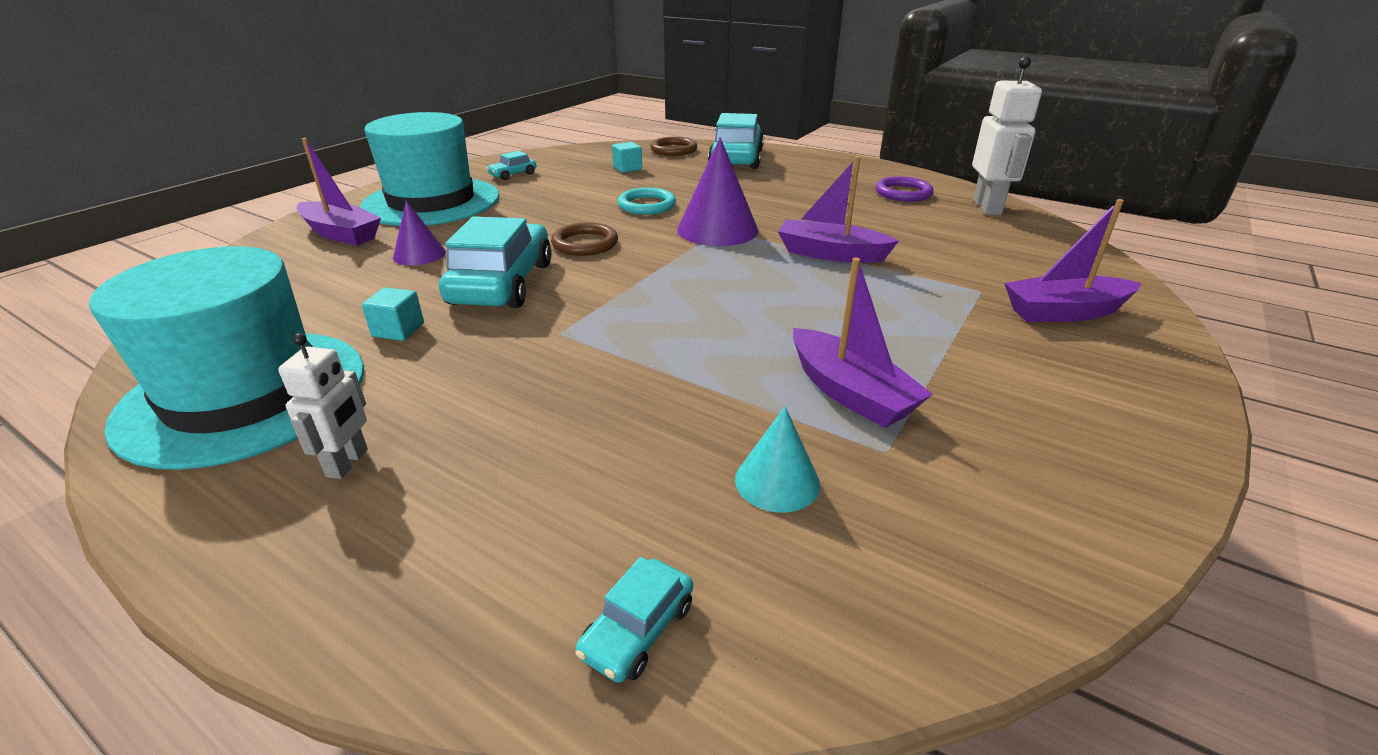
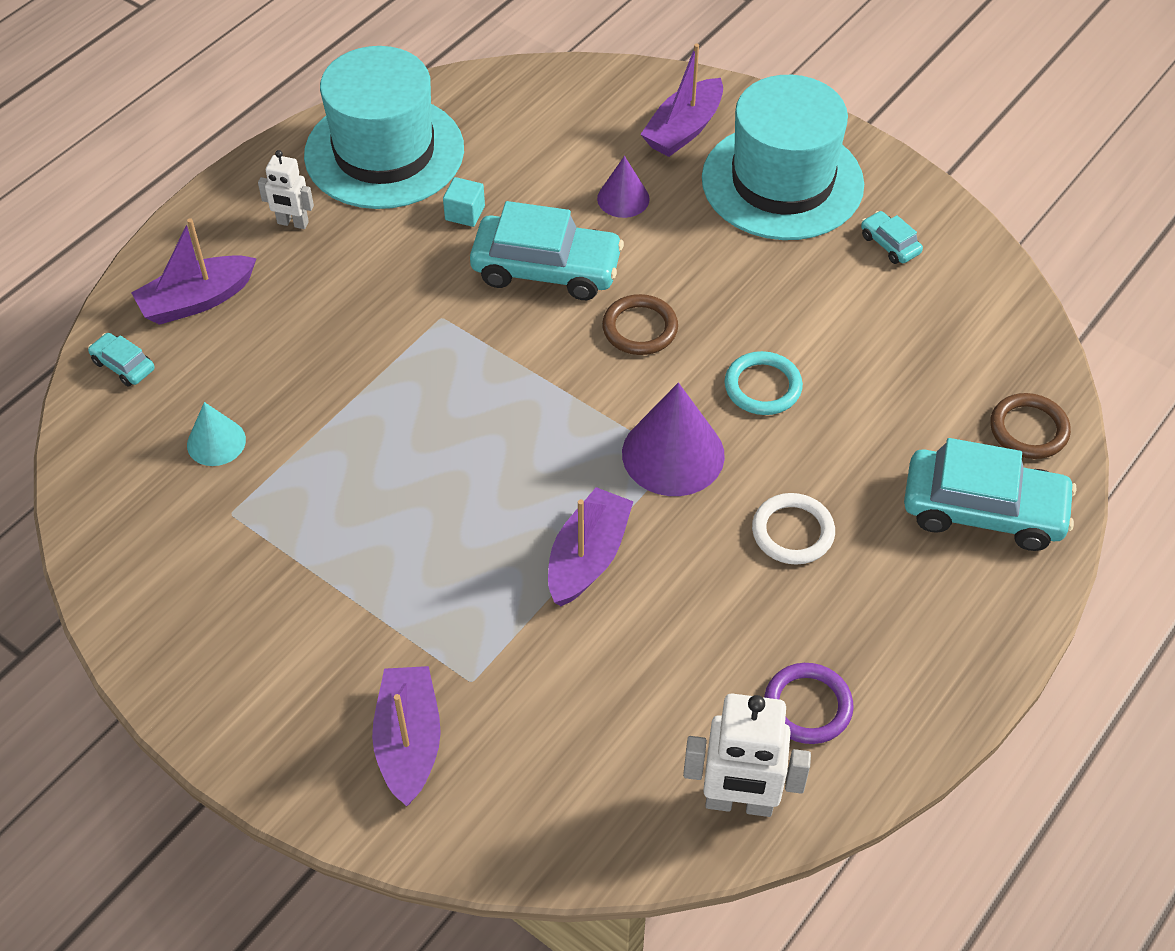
camera: 95 degrees right, 20 degrees up
(627, 168) = (923, 368): turquoise cube -> none
(773, 197) = (792, 532): none -> white ring
(850, 393) = (306, 508): purple boat -> purple boat (197, 300)

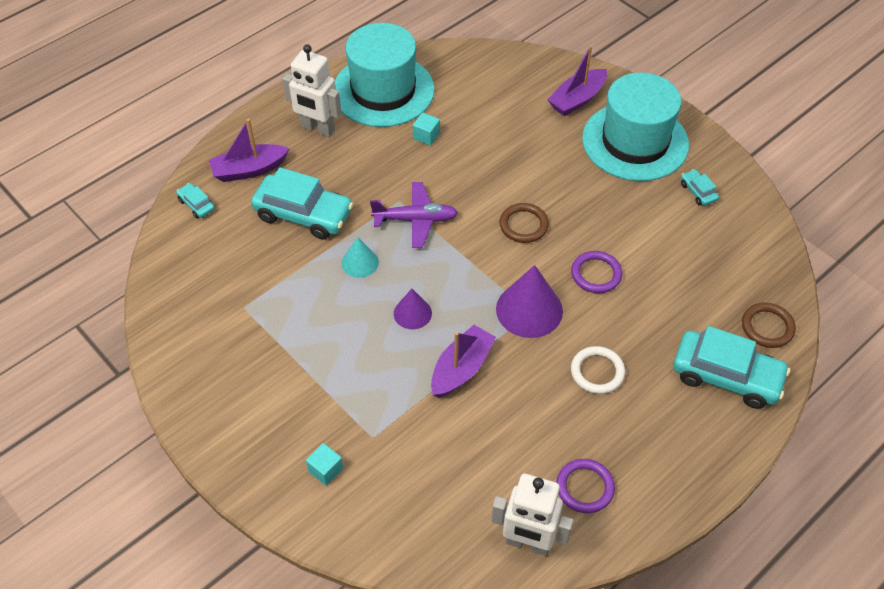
camera: 10 degrees right, 0 degrees up
(216, 442) = (243, 261): turquoise cone -> turquoise cone (360, 262)
(292, 223) = (317, 128): white robot -> white robot, size x1.74
(409, 742) = (325, 470): purple boat -> turquoise cube
(473, 342) = (416, 220): none -> purple plane
(546, 269) = (471, 178): turquoise car -> turquoise car (303, 214)
(623, 198) = (529, 139): purple cone -> purple cone (412, 313)
(762, 387) = (596, 274): turquoise ring -> purple ring

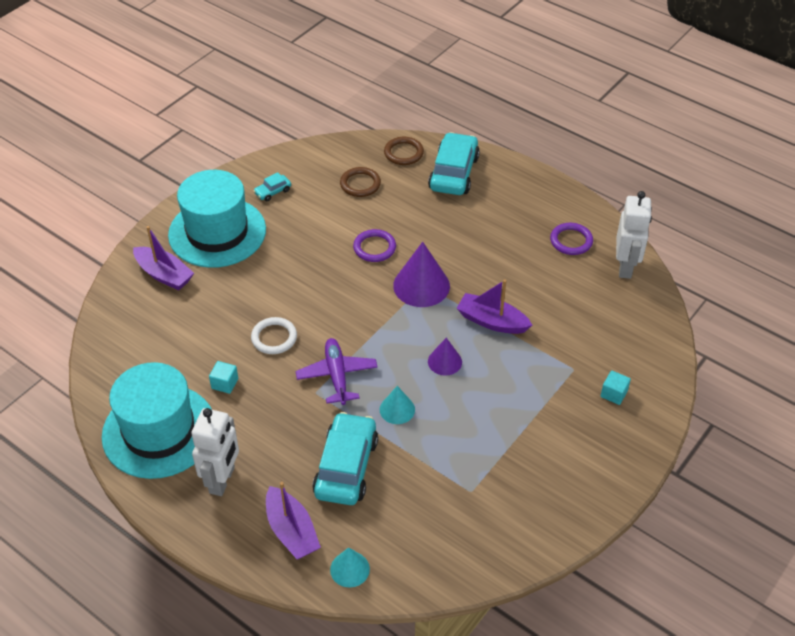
camera: 100 degrees left, 5 degrees down
(196, 205) = (350, 569): turquoise car -> turquoise cone
(523, 225) = (329, 298): brown ring -> brown ring (360, 184)
(597, 372) = (470, 241): white ring -> white ring (274, 338)

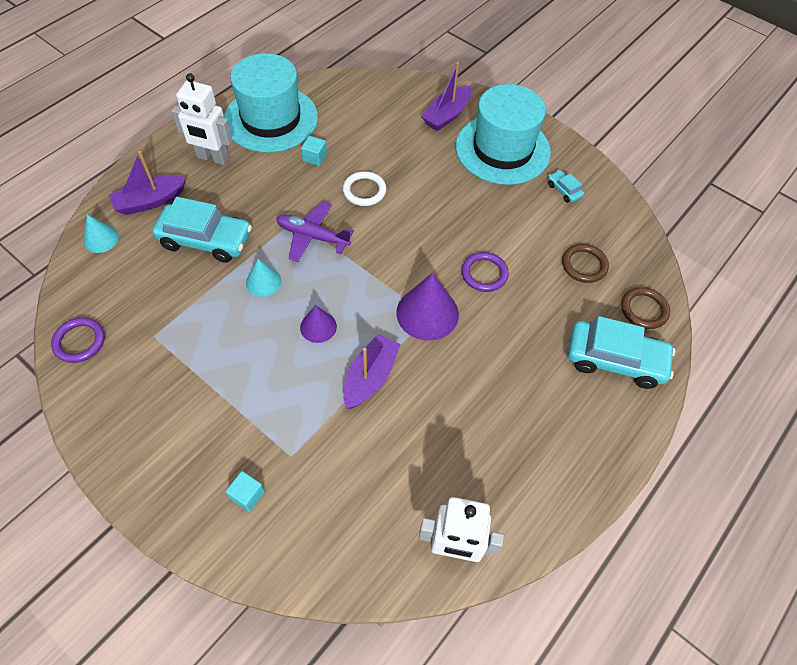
camera: 90 degrees right, 10 degrees up
(337, 375) = (312, 236): purple plane -> purple plane turned 150 degrees counterclockwise
(571, 241) = (501, 484): purple ring -> purple ring (79, 341)

